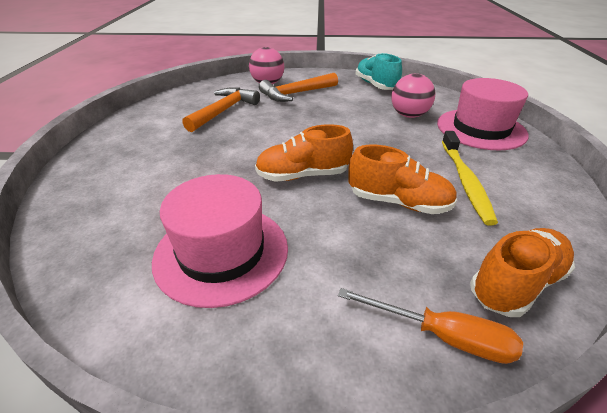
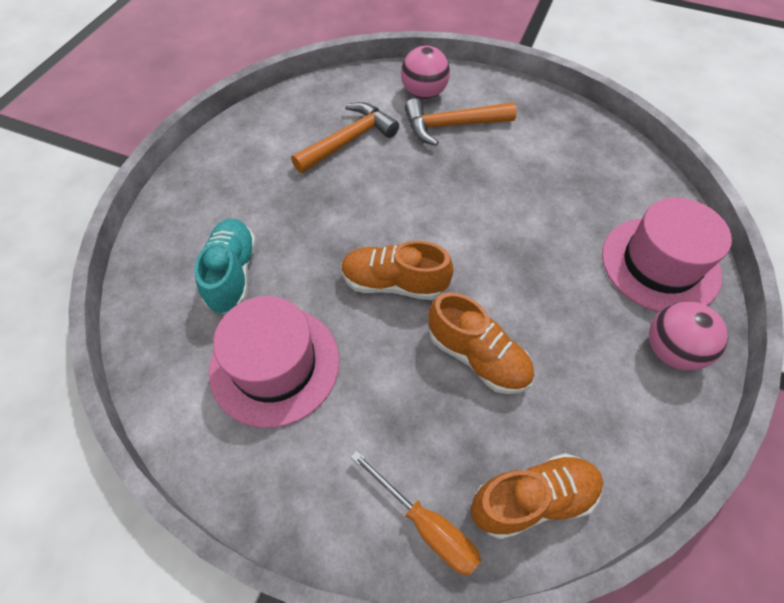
camera: 20 degrees right, 20 degrees up
(376, 85) = (570, 133): turquoise shoe -> turquoise shoe (232, 274)
(409, 115) = (578, 211): pink ball -> pink ball (671, 350)
(465, 181) = (574, 349): yellow toothbrush -> none

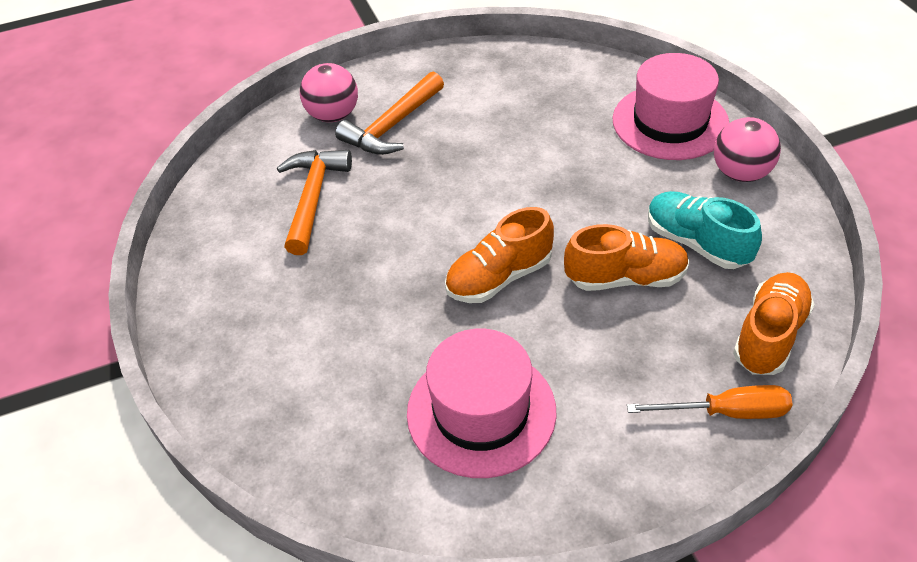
camera: 40 degrees left, 10 degrees down
(232, 274) = (349, 379): turquoise shoe -> turquoise shoe (697, 243)

